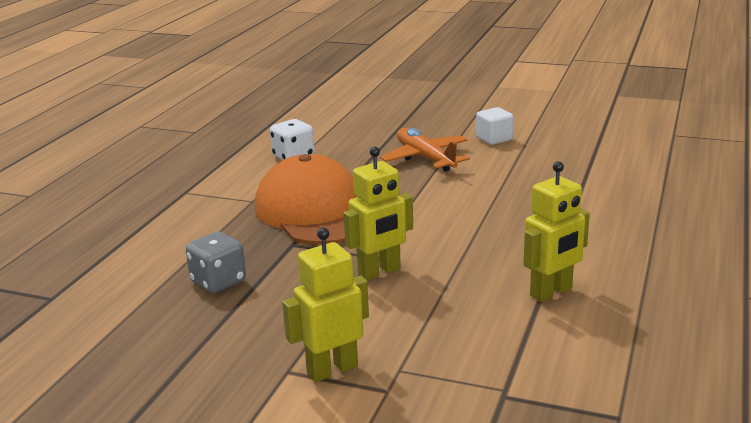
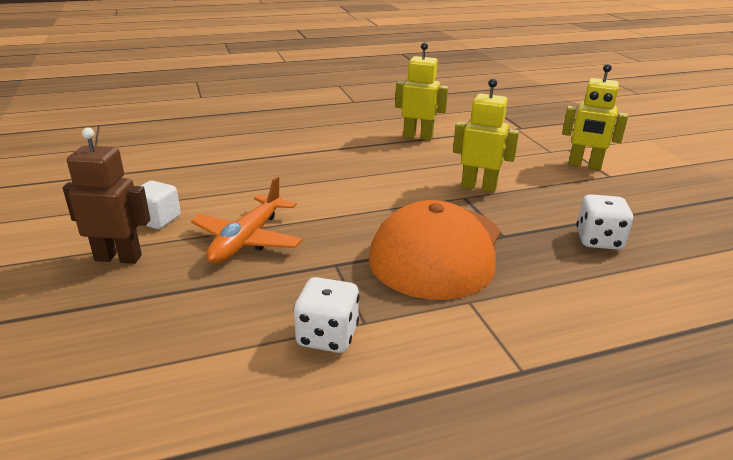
camera: 130 degrees left, 5 degrees up
(218, 282) = (598, 240): grey dice -> white dice
(454, 124) = (118, 258): none -> brown robot

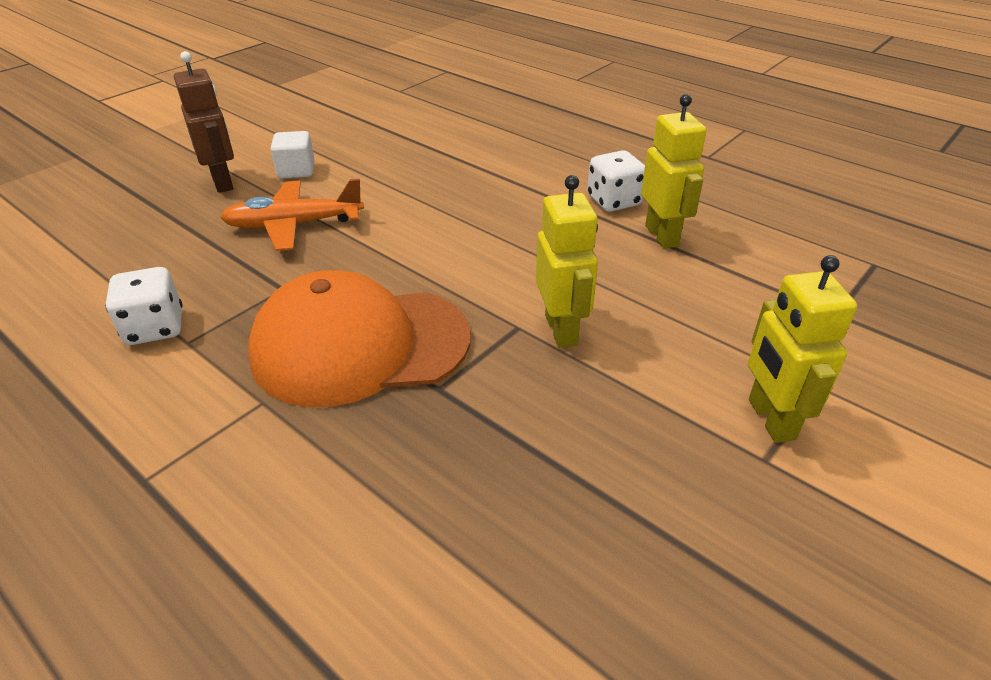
camera: 60 degrees right, 10 degrees up
(598, 240) = (503, 489): white dice -> white dice (613, 201)

